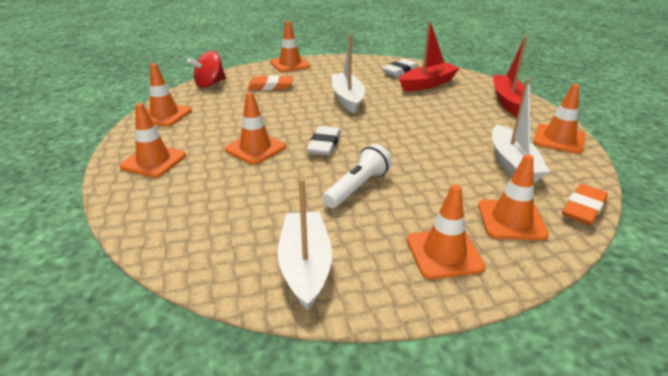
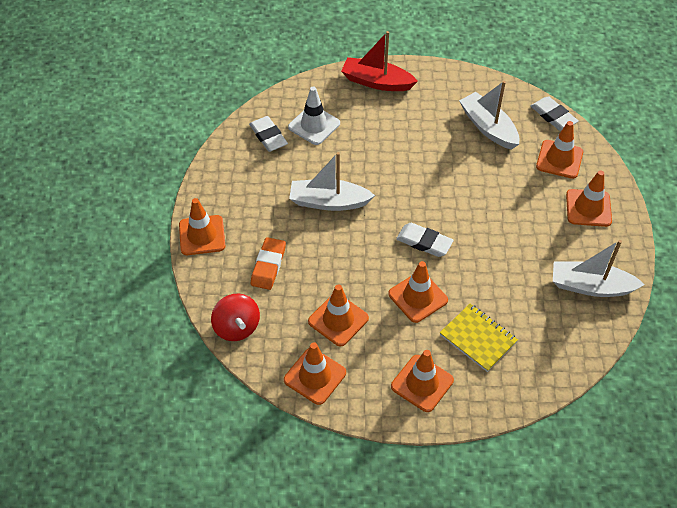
camera: 75 degrees left, 20 degrees up
(209, 186) = (478, 338): none -> yellow notebook
(357, 187) = (501, 235): white flashlight -> none
(427, 84) = (314, 125): red boat -> white traffic cone
(512, 164) = (488, 127): white boat -> white boat turned 135 degrees counterclockwise
(559, 139) = (457, 82): orange traffic cone -> orange traffic cone (338, 320)
(583, 208) = (553, 116): orange eraser -> white eraser

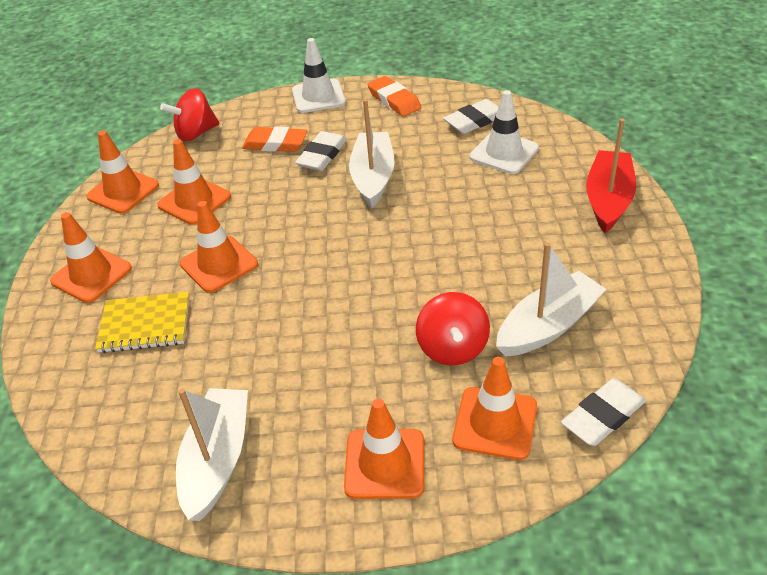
camera: 90 degrees right, 10 degrees down
(202, 235) = (318, 96): orange traffic cone -> white traffic cone
(224, 183) = (394, 100): none -> orange eraser
(424, 242) = (309, 265): white eraser -> white eraser (322, 155)
(478, 338) = (145, 324): yellow notebook -> yellow notebook turned 45 degrees clockwise
(504, 172) = (452, 348): none -> red spinning top

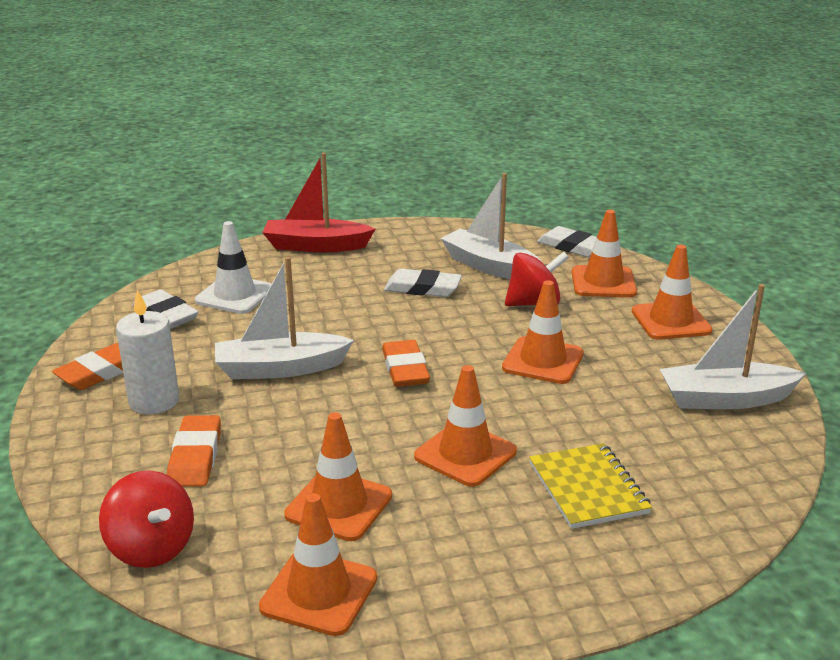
camera: 105 degrees left, 15 degrees down
(91, 275) = (520, 566): orange traffic cone -> orange traffic cone (543, 361)
(318, 96) = (68, 437): white traffic cone -> none
(322, 155) = (229, 412): white eraser -> white eraser (422, 288)
(348, 124) = (154, 401): none -> white candle
(350, 243) = (405, 369): none -> orange eraser

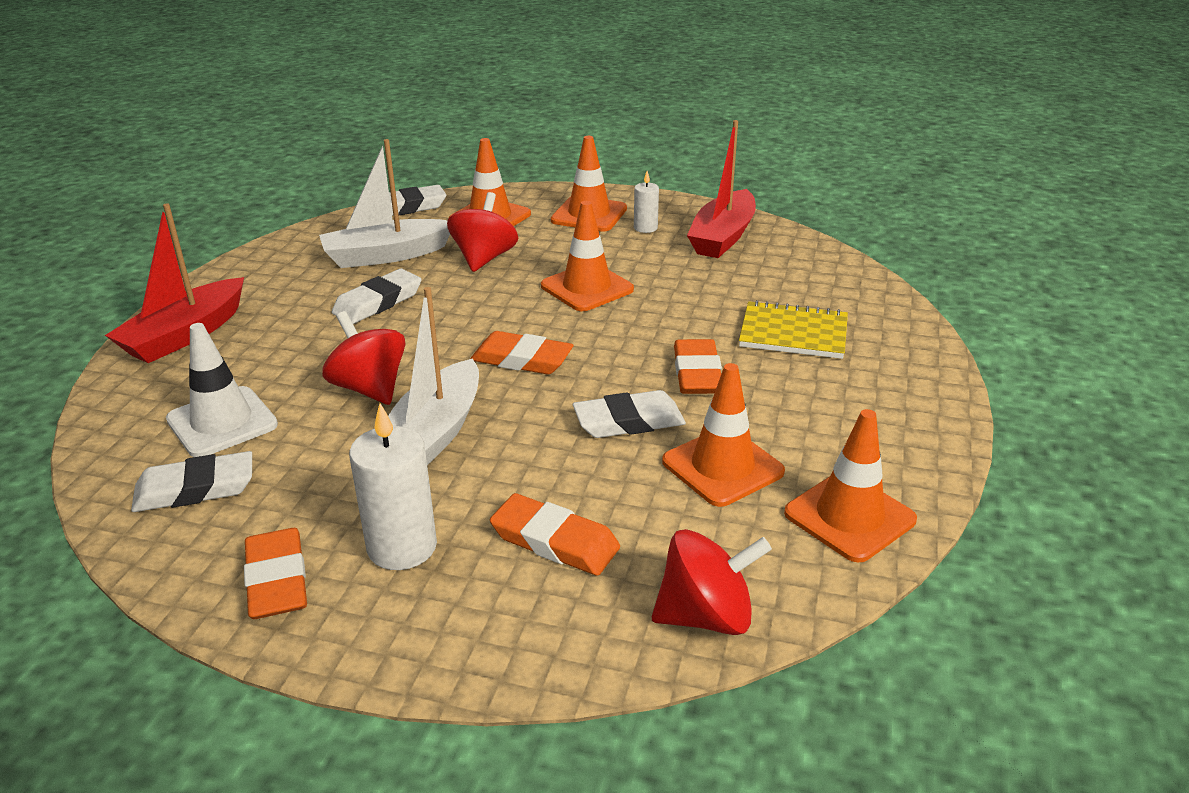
camera: 60 degrees left, 5 degrees up
(313, 326) = (369, 388): none -> red spinning top
(364, 442) = (629, 421): none -> white eraser
(465, 454) = (697, 373): orange traffic cone -> orange eraser
(685, 355) = (645, 228): none -> white candle
(725, 399) = (722, 237): white boat -> red boat

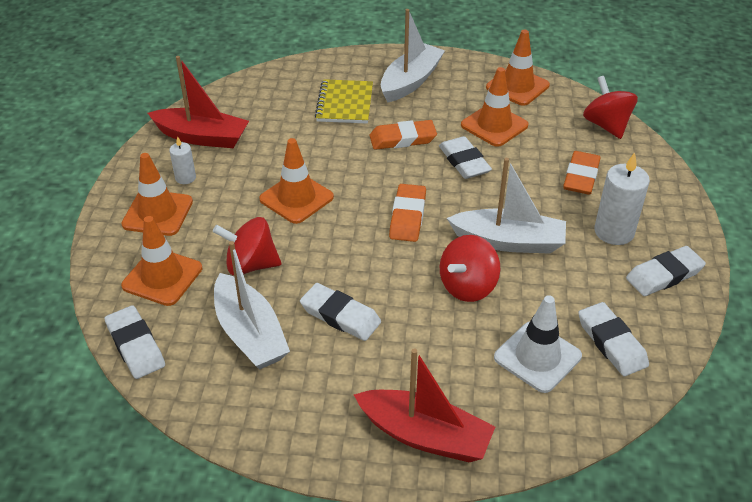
camera: 100 degrees left, 10 degrees up
(277, 580) = (664, 275): orange eraser -> white eraser
(859, 397) = (410, 81): none -> white boat

